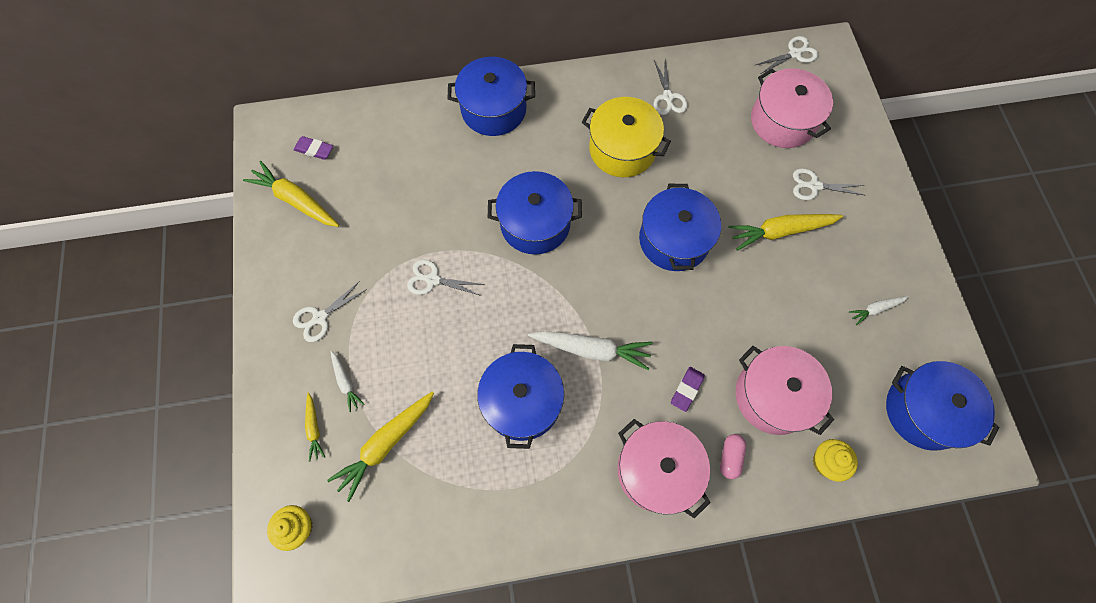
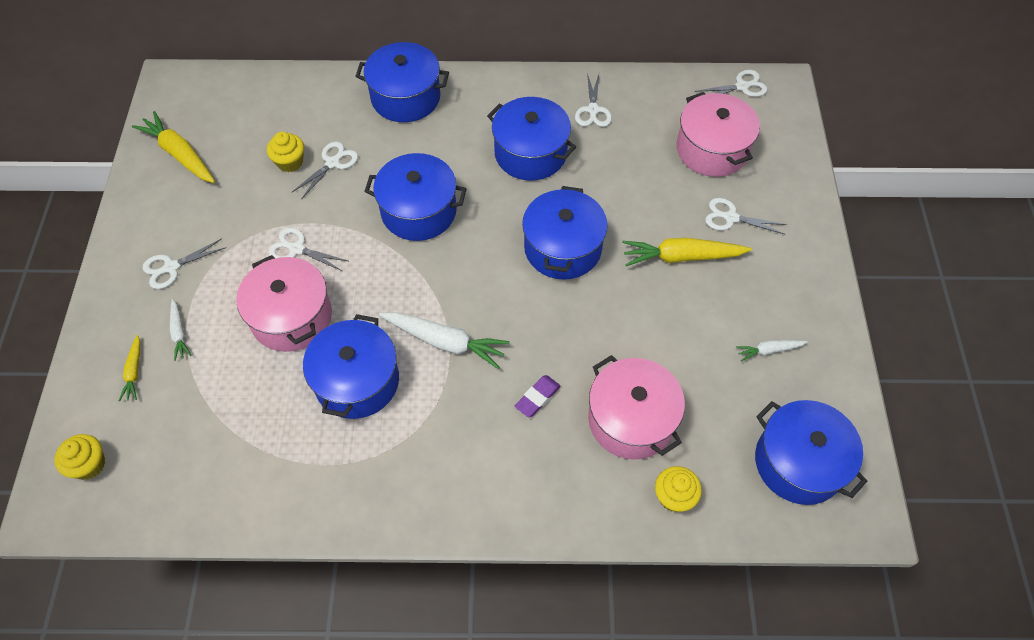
camera: 10 degrees right, 10 degrees down
(314, 150) = (212, 110): purple eraser -> none
(386, 444) = (203, 399): yellow carrot -> none
(403, 192) = (290, 162): none -> yellow cupcake
(443, 187) = (333, 163): none -> white scissors
(622, 149) = (530, 153): yellow pot -> blue pot
(657, 470) = (483, 473): pink pot -> pink pot (291, 317)
(730, 457) = (567, 473): pink capsule -> none

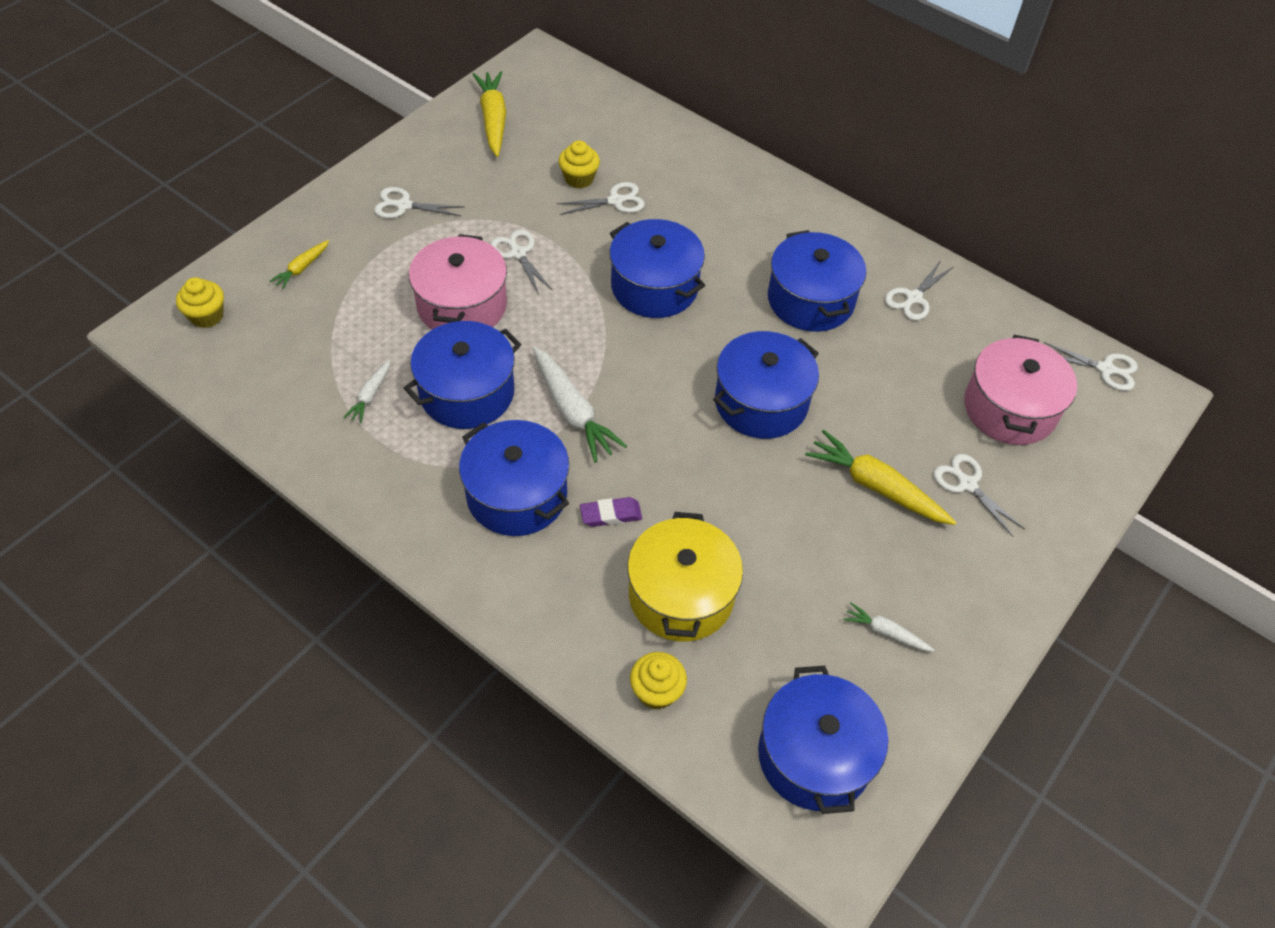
camera: 35 degrees right, 5 degrees down
(179, 333) = (362, 261): white carrot -> white carrot (370, 395)
(405, 97) = (735, 183): blue pot -> blue pot (517, 495)
(631, 419) = (681, 595): pink pot -> yellow pot

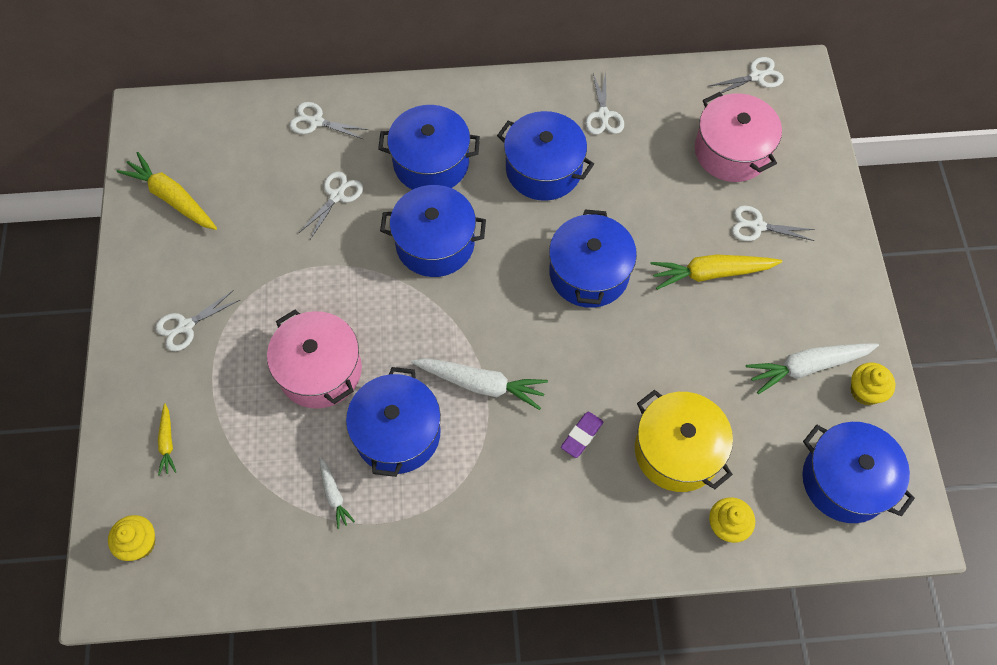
camera: 40 degrees left, 10 degrees up
(517, 495) = (510, 476): blue pot -> blue pot (431, 163)
(518, 253) = (313, 295): white scissors -> white scissors (316, 122)
(579, 178) = (291, 198): yellow cupcake -> yellow cupcake (865, 391)
(885, 632) = (807, 367): white carrot -> white carrot, size x1.88

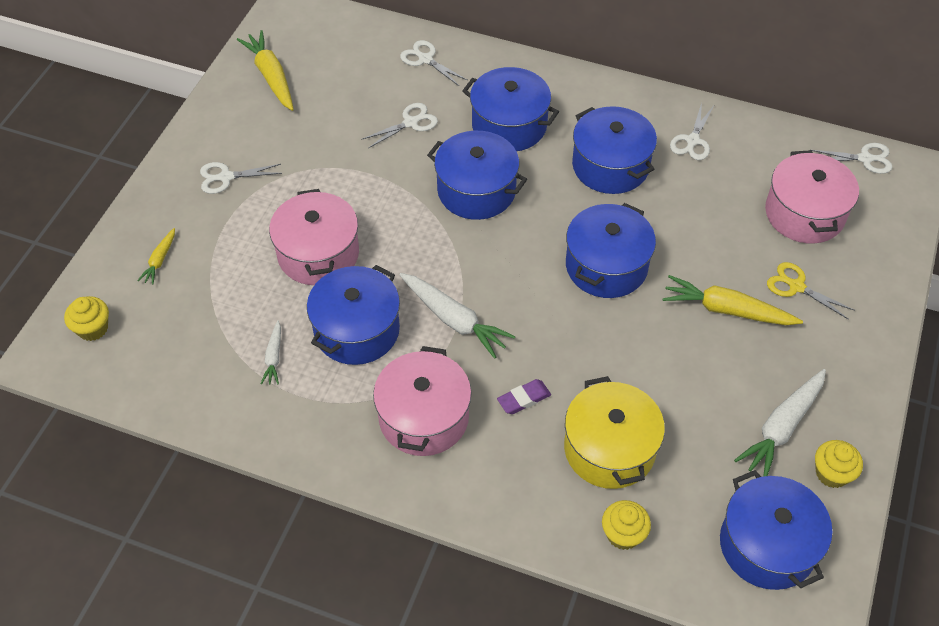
camera: 25 degrees right, 10 degrees down
(503, 493) = (423, 417): none -> pink pot
(757, 226) = (796, 286): white scissors -> yellow scissors
(807, 367) = (782, 428): white carrot -> white carrot turned 60 degrees counterclockwise

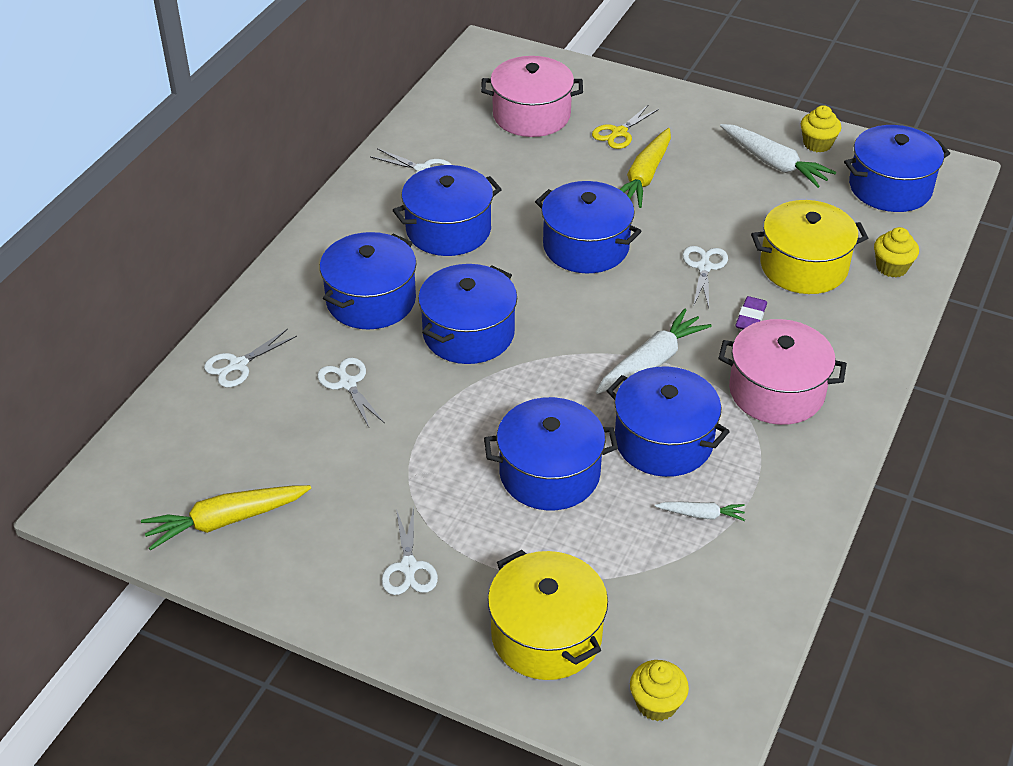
camera: 85 degrees left, 10 degrees down
(160, 260) = (546, 635): yellow carrot -> yellow pot
(318, 254) = (549, 473): pink pot -> blue pot
(524, 399) = (750, 318): purple eraser -> purple eraser turned 45 degrees clockwise
(865, 158) = (468, 70): white scissors -> white scissors (704, 267)

